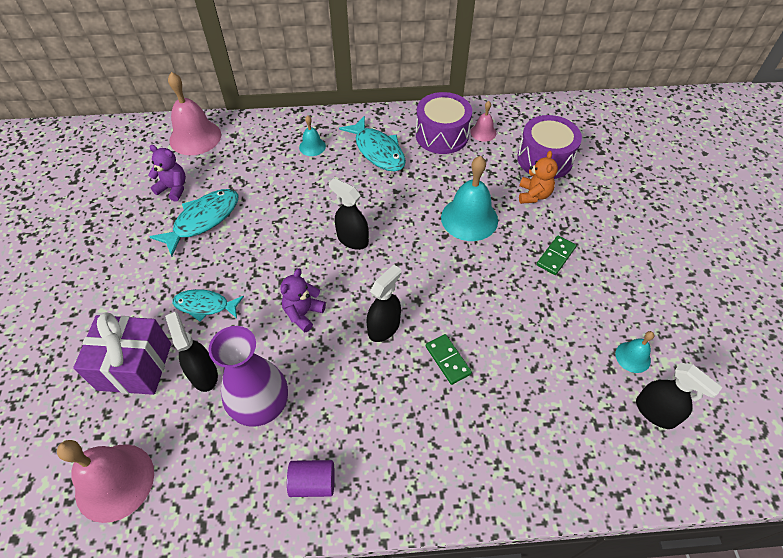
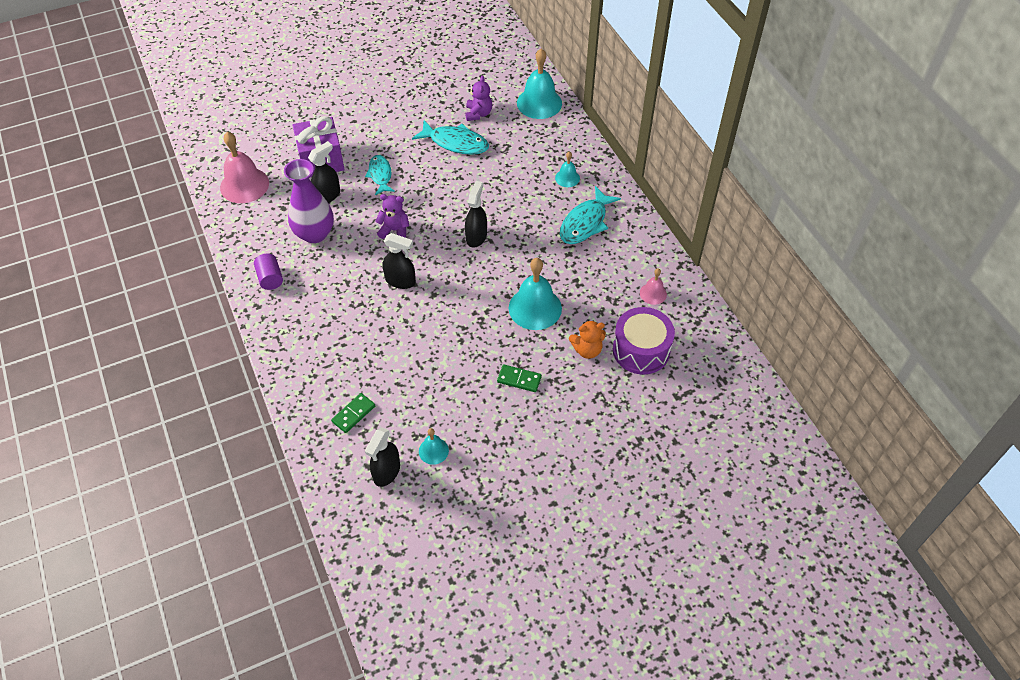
camera: 70 degrees right, 0 degrees up
(195, 137) = (539, 103): pink bell -> turquoise bell
(442, 135) = (631, 263): purple drum -> none
(447, 360) = (386, 327): green domino -> green domino (353, 414)

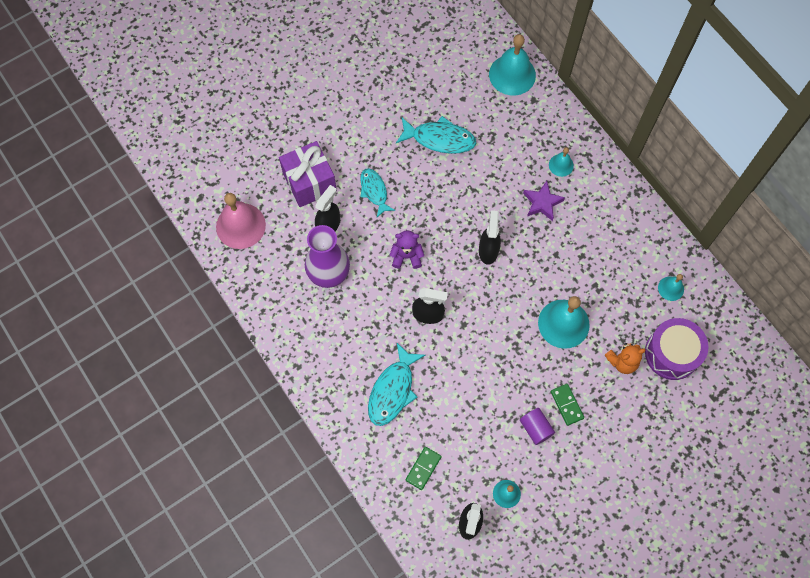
camera: 10 degrees left, 15 degrees up
(270, 278) = (300, 333): purple cylinder -> purple cylinder (535, 428)
(478, 114) = (454, 98): purple teddy bear -> none
(519, 379) = (566, 405): green domino -> green domino turned 60 degrees clockwise
(540, 205) = (542, 203): none -> purple star
(585, 223) = (590, 217): turquoise fish -> turquoise fish (392, 390)
(653, 293) = (671, 288): pink bell -> turquoise bell

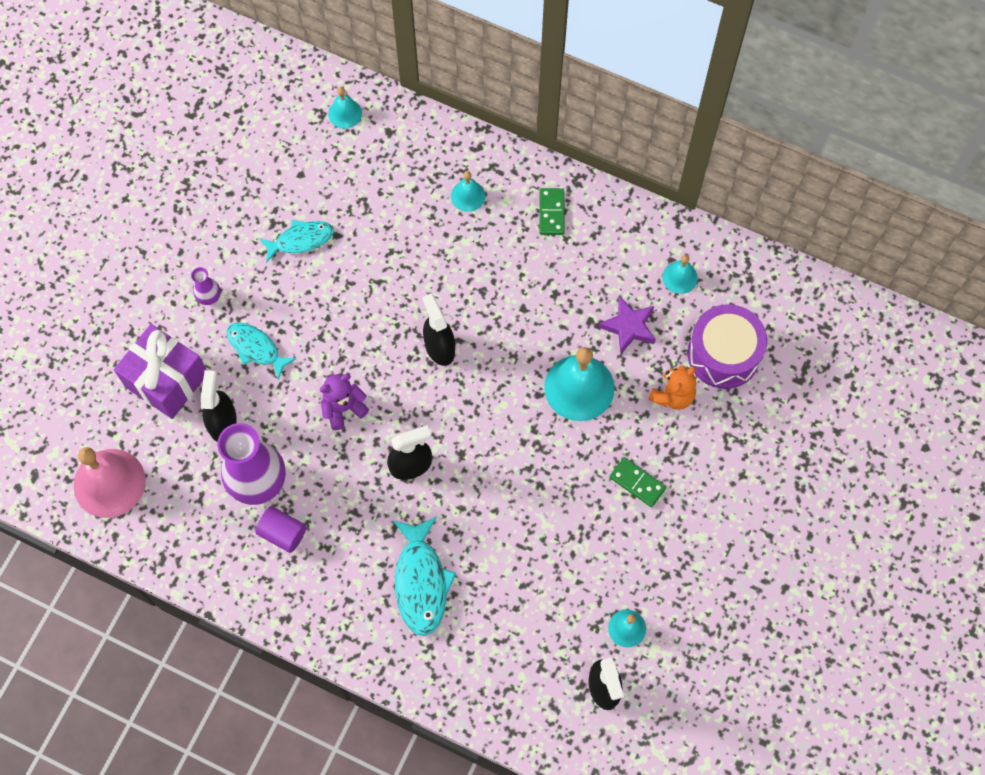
camera: 30 degrees left, 0 degrees up
(364, 145) = (209, 297): none -> purple vase
(423, 468) = (512, 655): green domino -> green domino (551, 212)
(440, 139) = (301, 240): turquoise fish -> turquoise fish, size x0.67
(512, 74) = (345, 113): turquoise bell -> turquoise bell, size x0.51
(535, 428) = (617, 531): purple cylinder -> purple cylinder (282, 533)
(542, 203) = (471, 254): purple star -> purple star (629, 327)

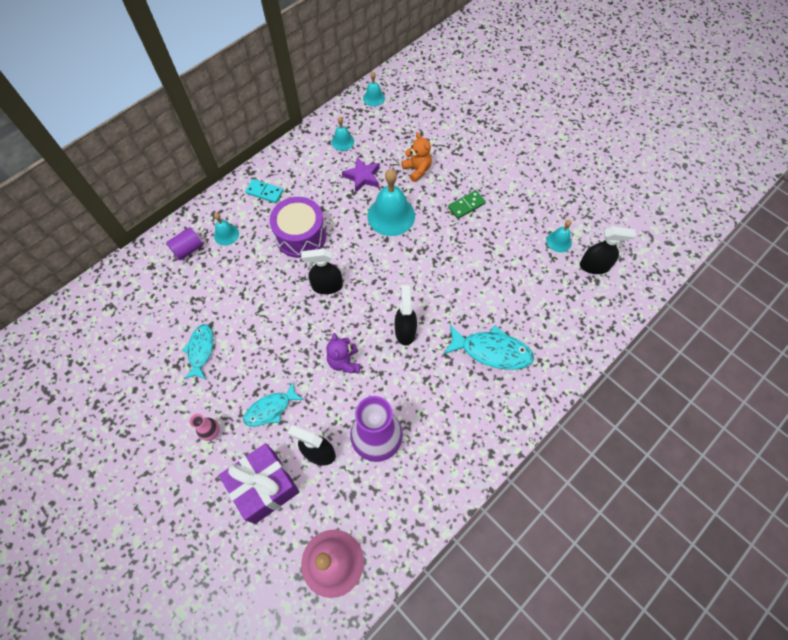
camera: 70 degrees left, 5 degrees down
(209, 297) = (211, 431): purple vase -> pink vase
(282, 533) = (424, 435): purple cylinder -> purple cylinder (188, 249)
(345, 113) = (119, 290): turquoise bell -> turquoise bell (373, 98)
(551, 212) = (264, 192): green domino -> turquoise domino
(723, 354) = (402, 137): purple drum -> purple drum (301, 235)

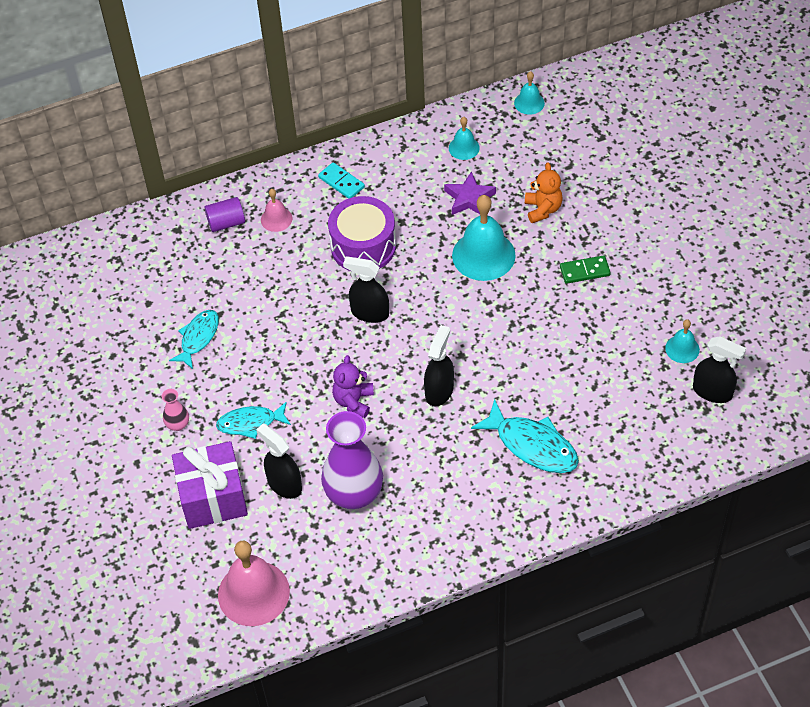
camera: 25 degrees right, 10 degrees down
(226, 234) = (276, 219): turquoise bell -> pink bell

